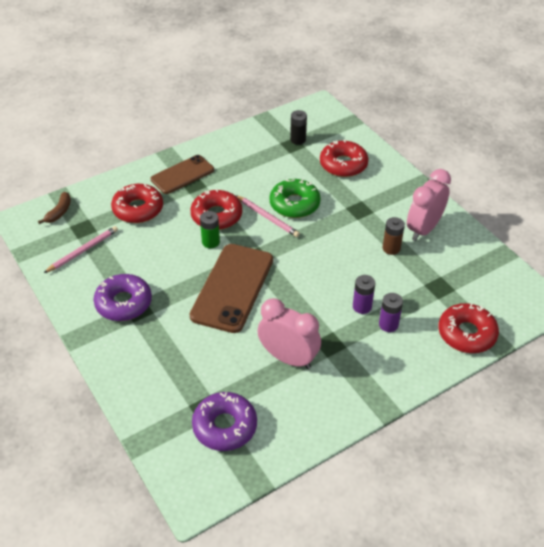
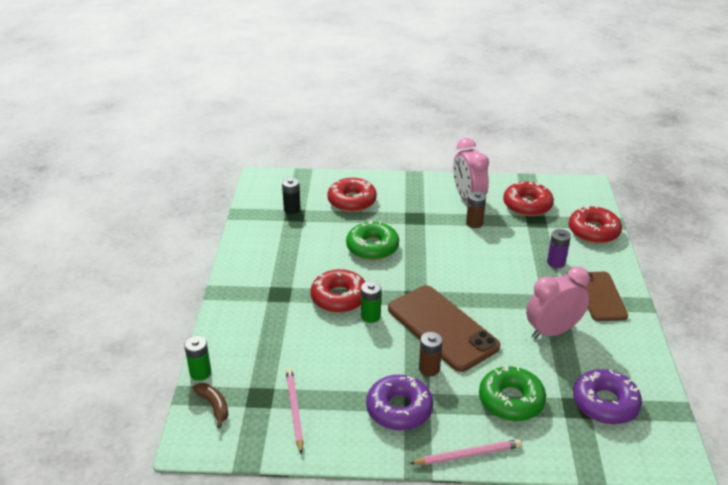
camera: 55 degrees left, 10 degrees down
(84, 190) = (200, 373): none -> green battery
(138, 209) = (274, 345): red donut -> red donut (527, 205)
(179, 300) = (429, 368): none -> brown battery
(181, 363) = (511, 400): none -> green donut
(182, 175) = (258, 295): brown phone -> brown phone (600, 296)
(268, 217) = (373, 269): pink pencil -> pink pencil (468, 454)
(362, 306) = (526, 266): purple battery -> none

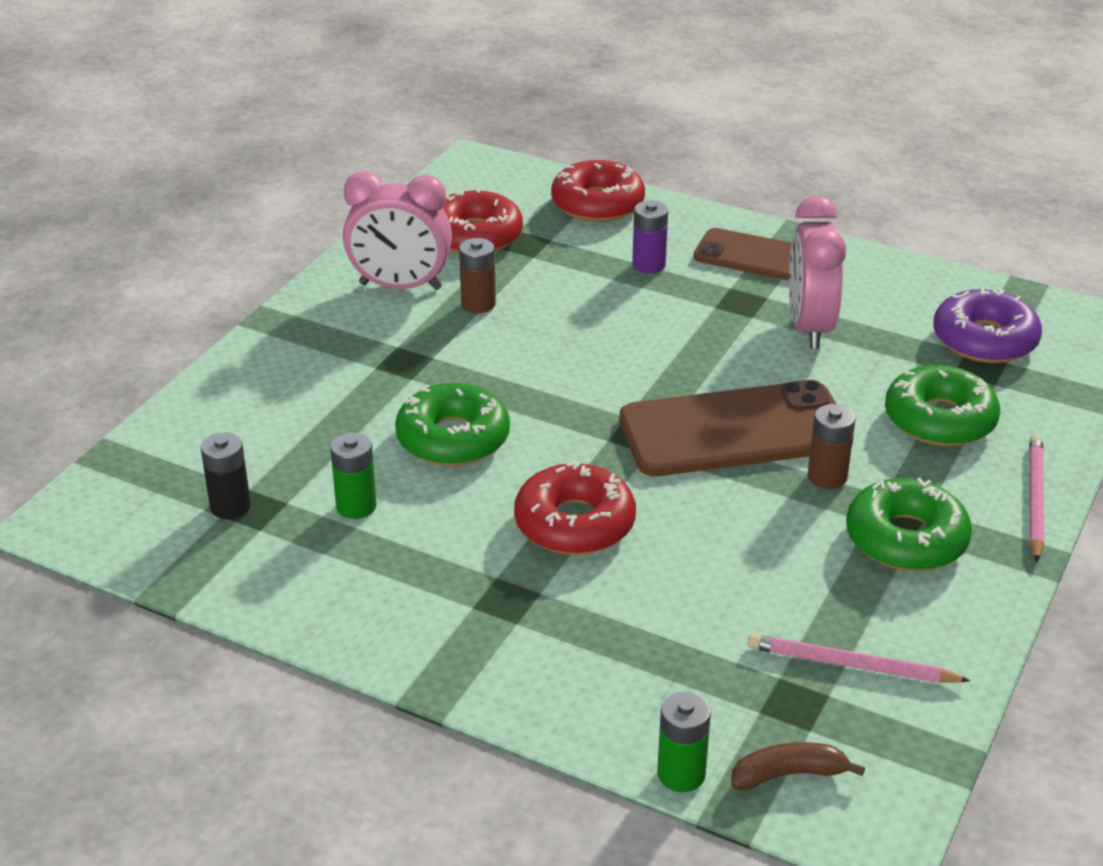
camera: 65 degrees left, 0 degrees up
(352, 201) = (278, 419): red donut -> none
(370, 316) = (653, 500): green battery -> green battery (356, 506)
(399, 409) = (906, 539): purple donut -> green donut

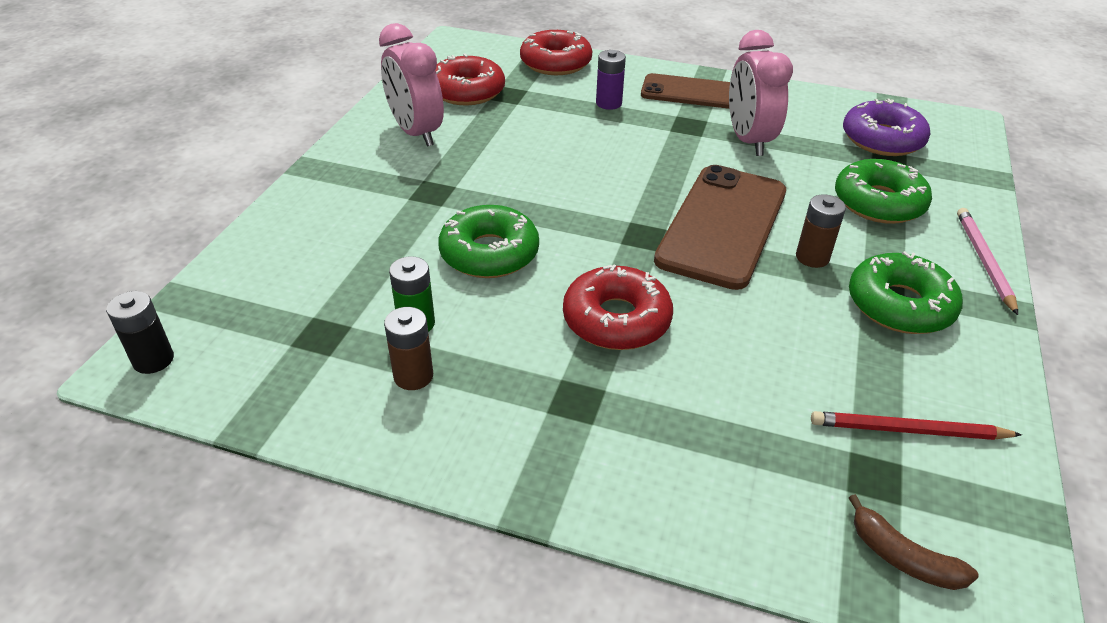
camera: 10 degrees left, 5 degrees up
(230, 506) = (298, 335): black battery -> black battery (153, 360)
(400, 286) = (416, 133): pink clock -> pink clock turned 60 degrees clockwise
(478, 304) = (483, 142): brown battery -> brown battery (413, 376)
(681, 774) = (802, 572): green battery -> none
(734, 430) = (722, 225): brown phone -> brown phone turned 45 degrees counterclockwise
(788, 774) = (903, 558): brown banana -> brown banana turned 120 degrees counterclockwise
(851, 665) = (908, 430): pink pencil -> red pencil

